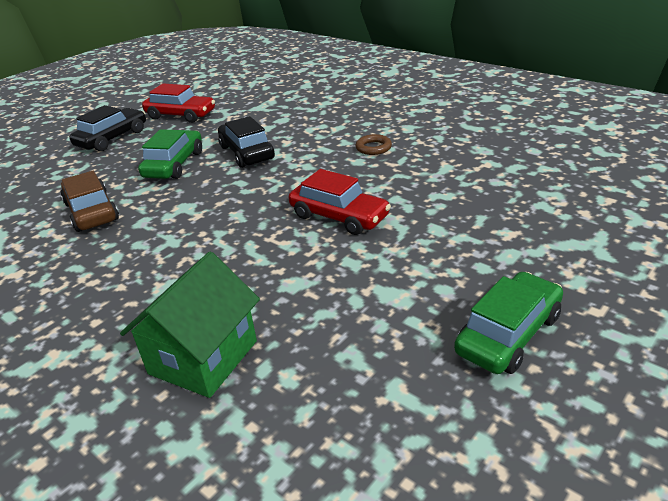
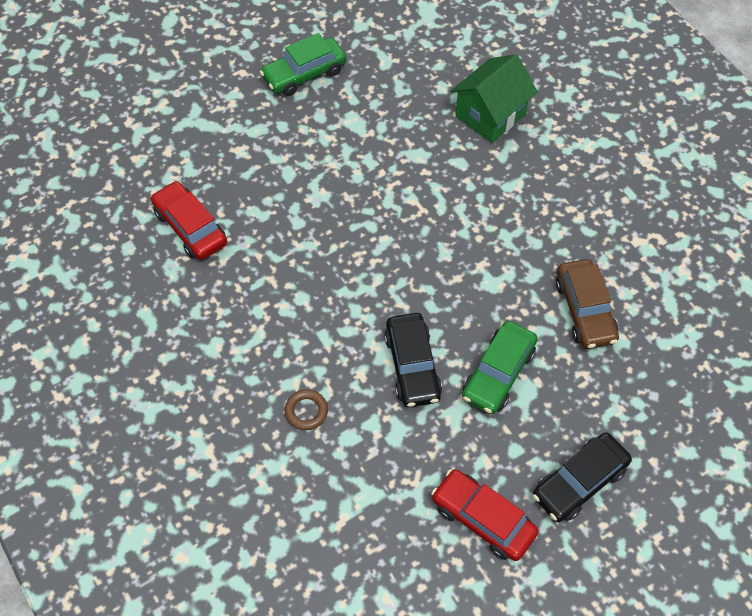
camera: 165 degrees left, 25 degrees up
(339, 216) = (357, 216): red car -> red car (190, 227)
(373, 148) = (273, 318): brown ring -> brown ring (306, 411)

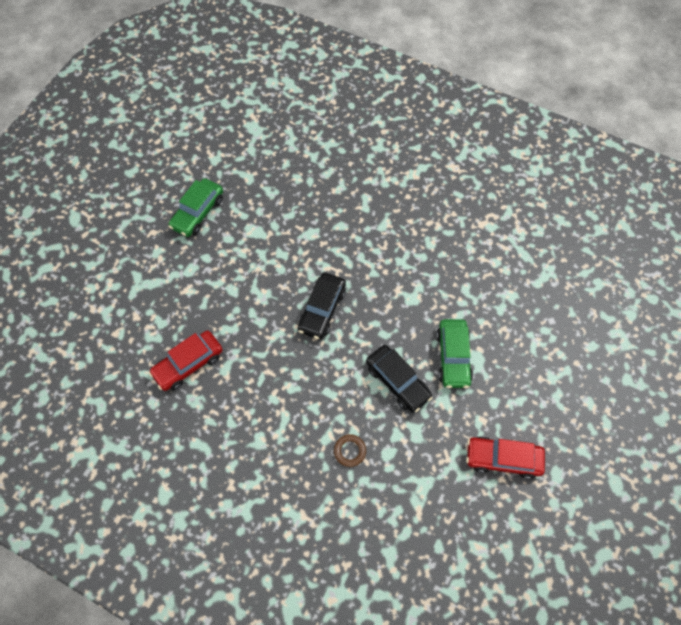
camera: 30 degrees left, 5 degrees up
(190, 227) = (188, 364): red car -> red car turned 60 degrees counterclockwise
(490, 115) = (340, 183): green house -> none
(579, 482) = (543, 401): black car -> black car (322, 310)
(584, 310) = (479, 287): brown car -> none

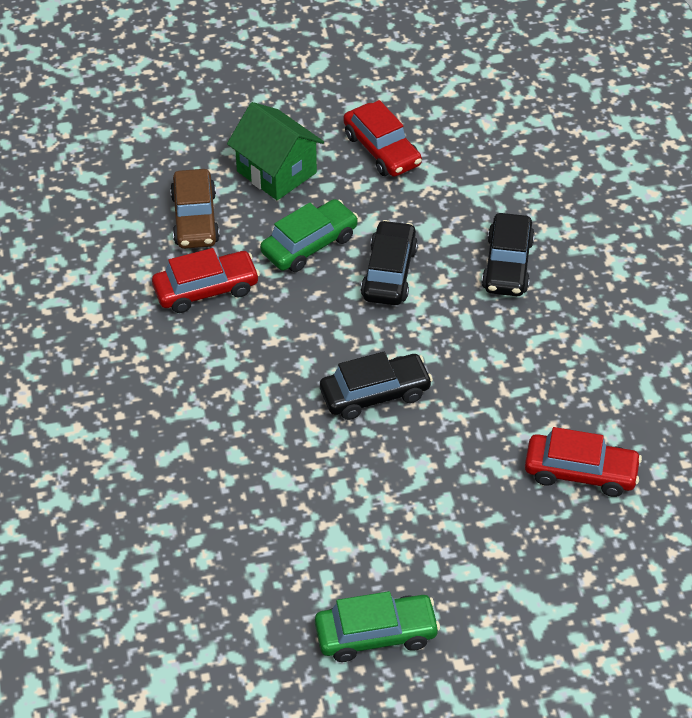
camera: 130 degrees left, 15 degrees down
(350, 451) = (507, 264): brown ring -> black car
(460, 284) = (206, 289): none -> red car
(520, 314) = (195, 219): none -> brown car
(528, 383) = (276, 172): none -> green house

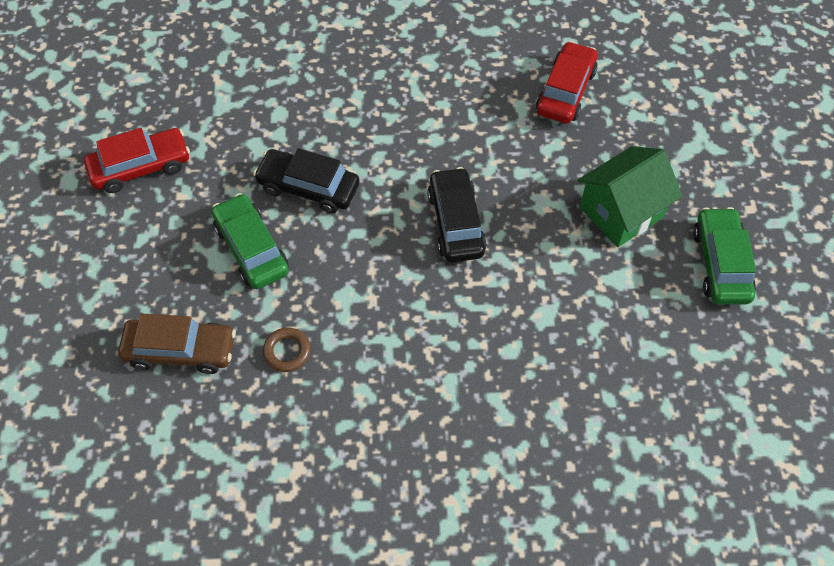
camera: 80 degrees left, 10 degrees up
(206, 289) = (287, 351): red car -> brown ring
(276, 172) = (138, 264): green house -> green house (621, 212)
(507, 264) = (323, 96): black car -> none

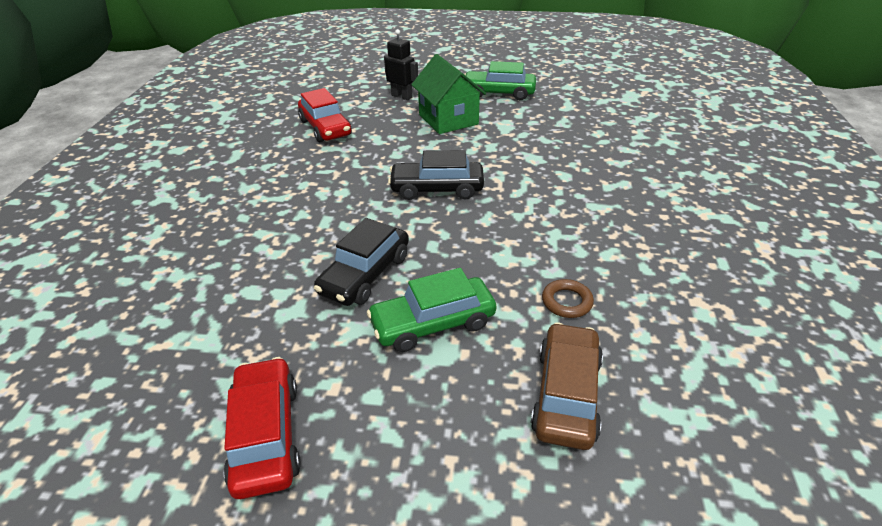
camera: 80 degrees left, 20 degrees down
(565, 91) = (325, 128): red car -> red car turned 150 degrees counterclockwise
(673, 151) = (402, 96): none -> black robot

